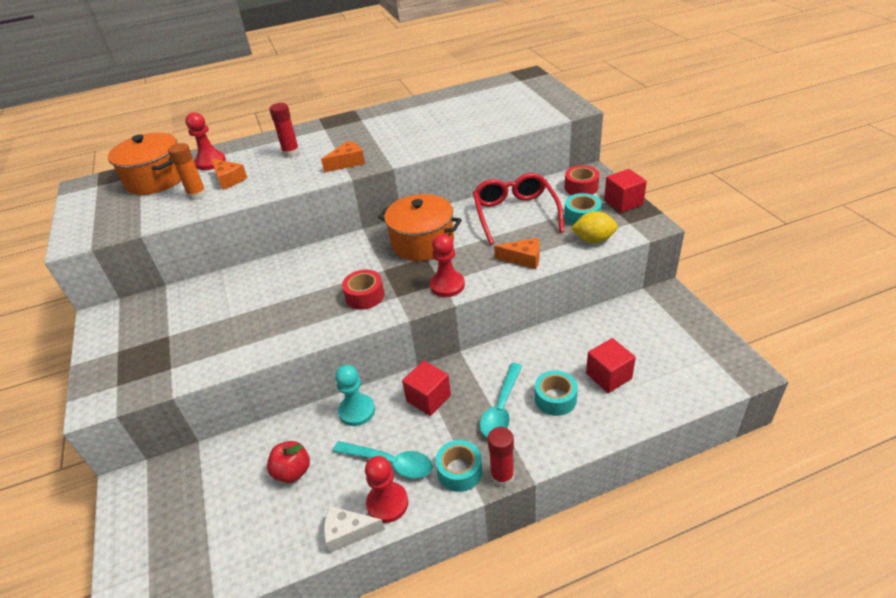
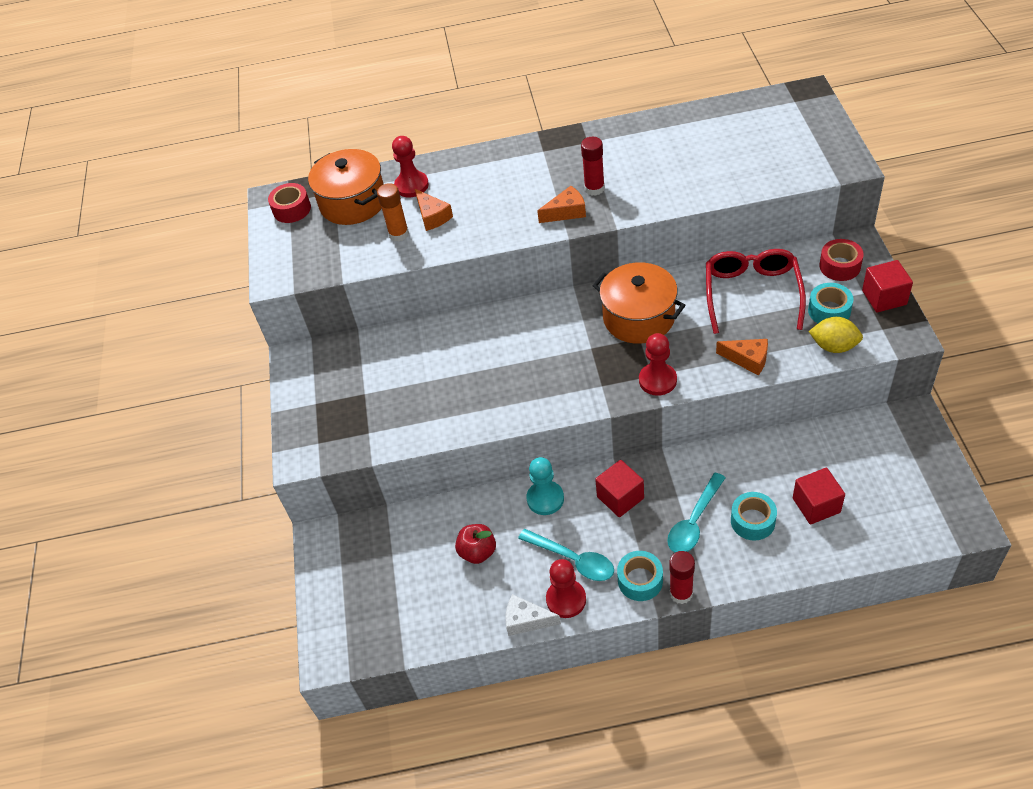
camera: 15 degrees right, 10 degrees up
(291, 152) = (502, 185): red glue stick -> red glue stick (594, 188)
(365, 296) = (567, 379): red tape -> red tape (292, 209)

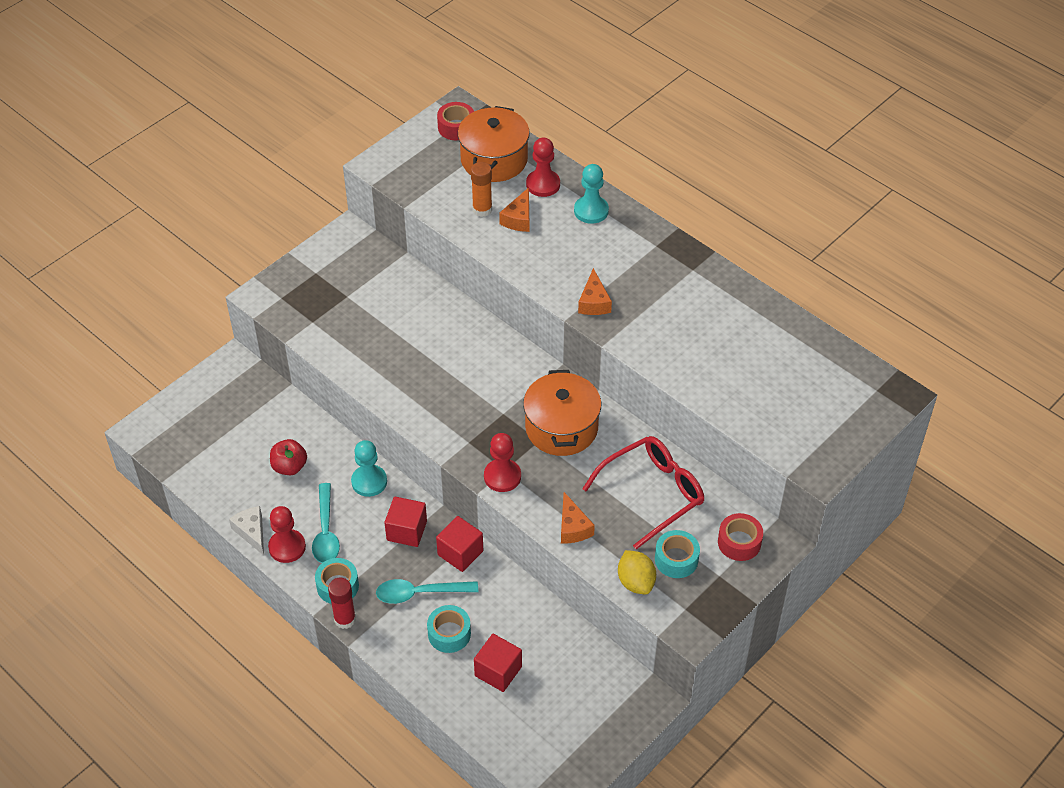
camera: 45 degrees right, 0 degrees up
(469, 170) = (591, 211): none -> turquoise pawn
(566, 212) = (594, 302): orange cheese -> orange cheese turned 60 degrees clockwise
(594, 188) = (637, 305): red glue stick -> none
(884, 297) = (725, 593): red cube -> red cube (460, 553)

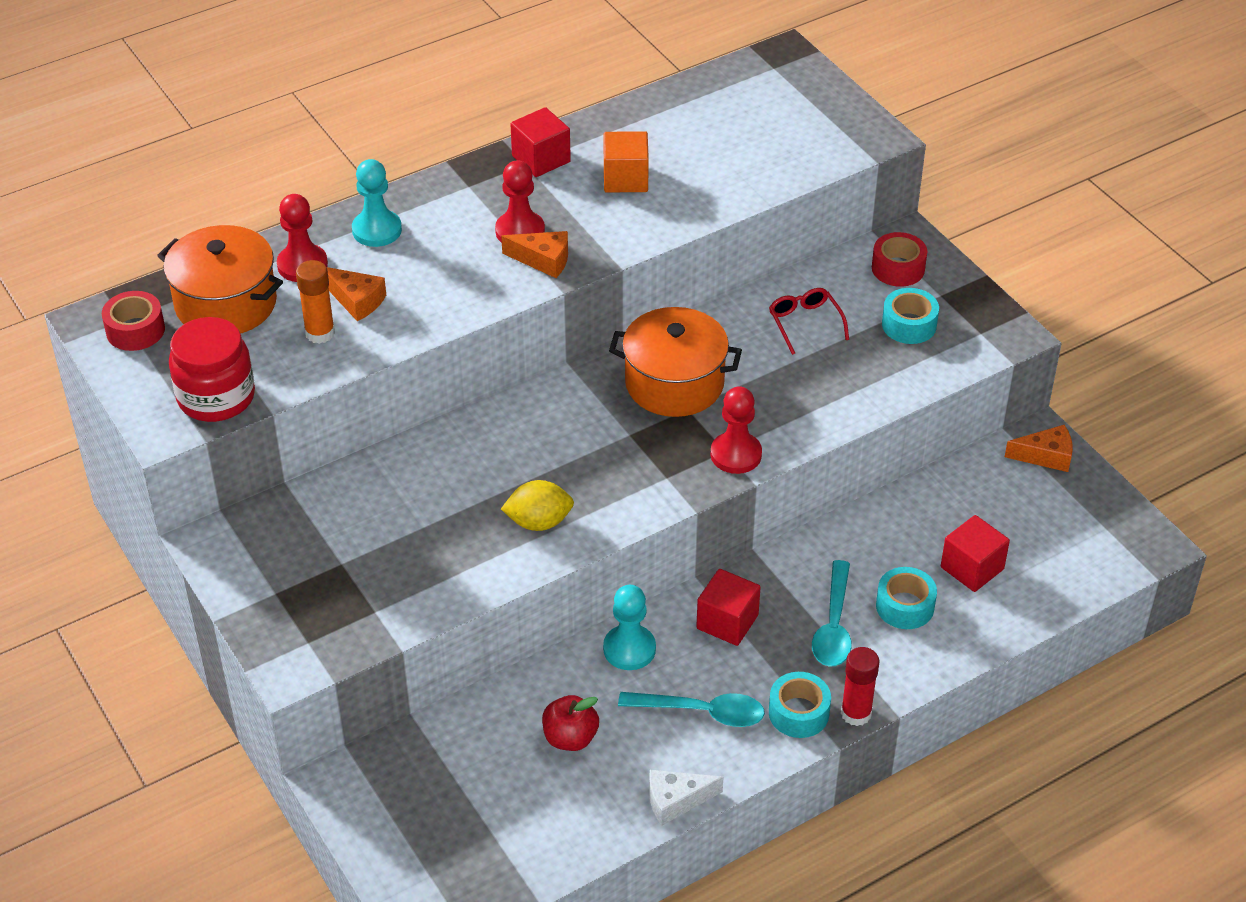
camera: 75 degrees left, 5 degrees down
(287, 547) = (715, 761): red pawn -> red pawn (520, 231)
(410, 178) = (216, 397): none -> red jar
(460, 553) = (780, 572): red cube -> red cube (541, 159)
(573, 527) = (836, 404): orange cheese -> orange cheese (1045, 456)
(636, 582) = (933, 366): yellow lemon -> yellow lemon (539, 522)
(653, 493) = (805, 323): red glasses -> red glasses, size x0.54
(700, 328) = (625, 179): none -> orange cube

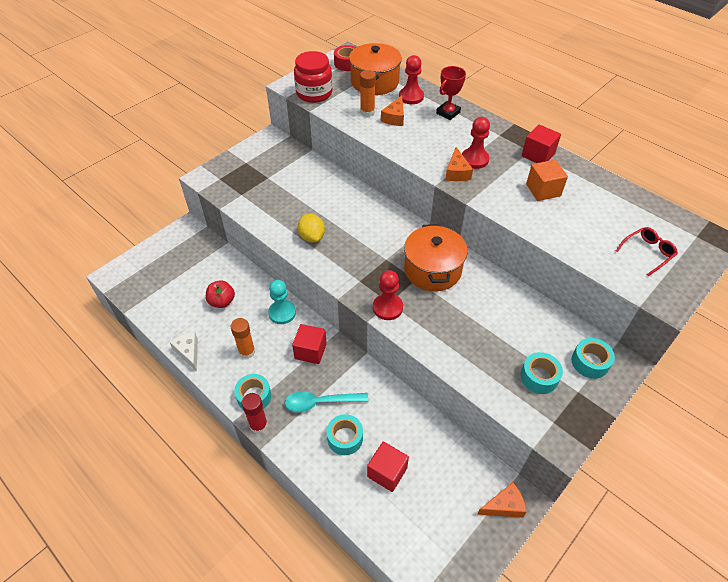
camera: 75 degrees right, 5 degrees up
(377, 230) = (448, 113): turquoise pawn -> red trophy
(701, 712) = (247, 351): turquoise spoon -> orange glue stick
(805, 323) = (512, 321): red glasses -> red glasses (648, 252)
(898, 268) = (590, 362): red tape -> turquoise tape
(1045, 456) = (504, 506): orange cheese -> orange cheese turned 90 degrees counterclockwise

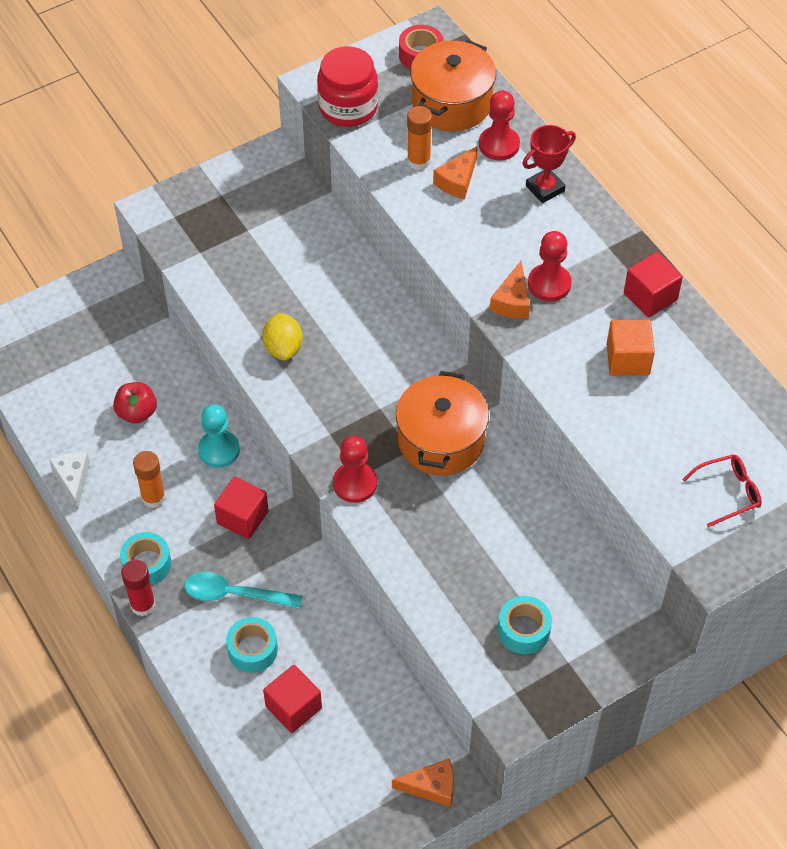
camera: 15 degrees right, 5 degrees up
(590, 362) = (604, 627): turquoise tape -> none

